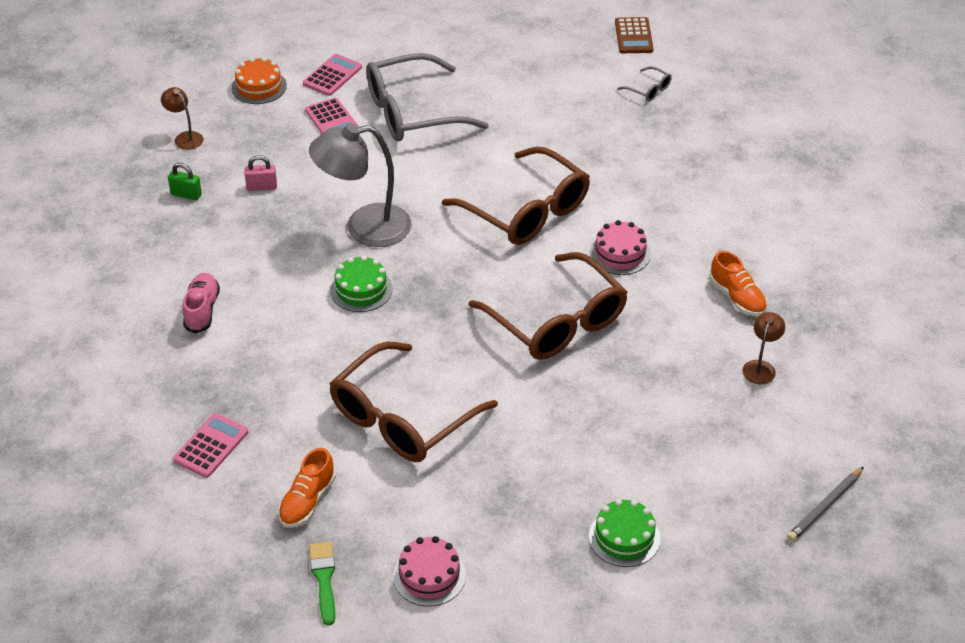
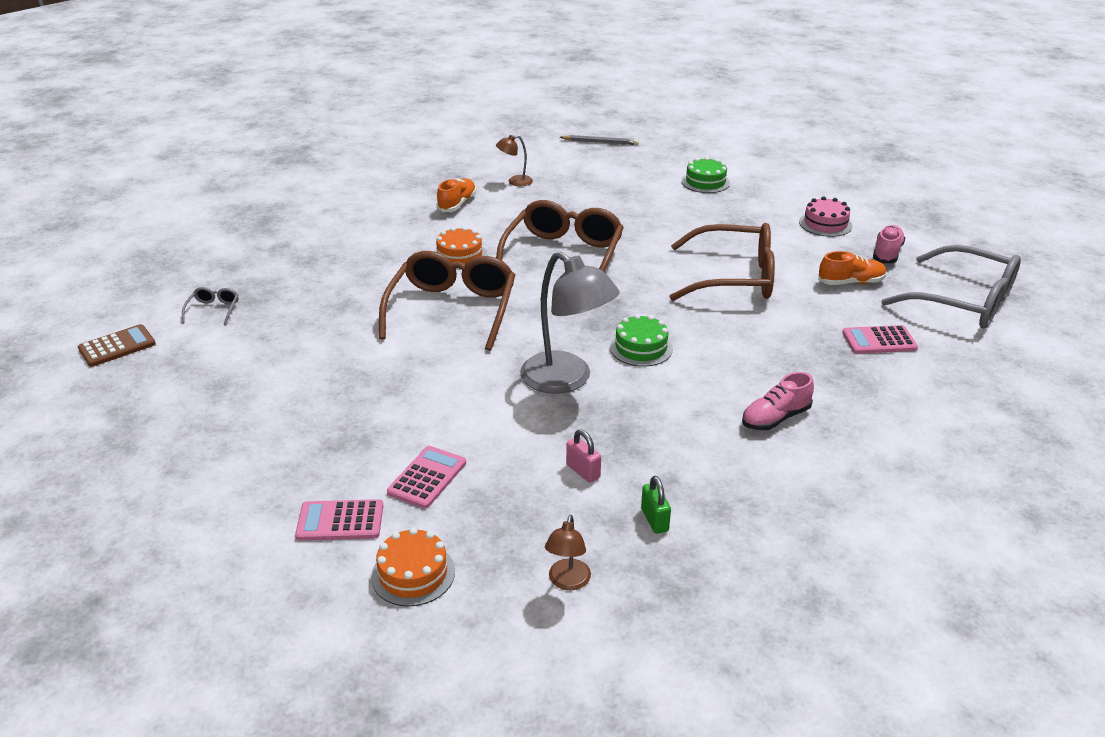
camera: 125 degrees left, 10 degrees down
(324, 579) = (886, 253): green brush -> pink shoe
(413, 112) = (363, 429): grey glasses -> grey glasses (963, 301)
(620, 253) = (459, 255): pink cake -> orange cake

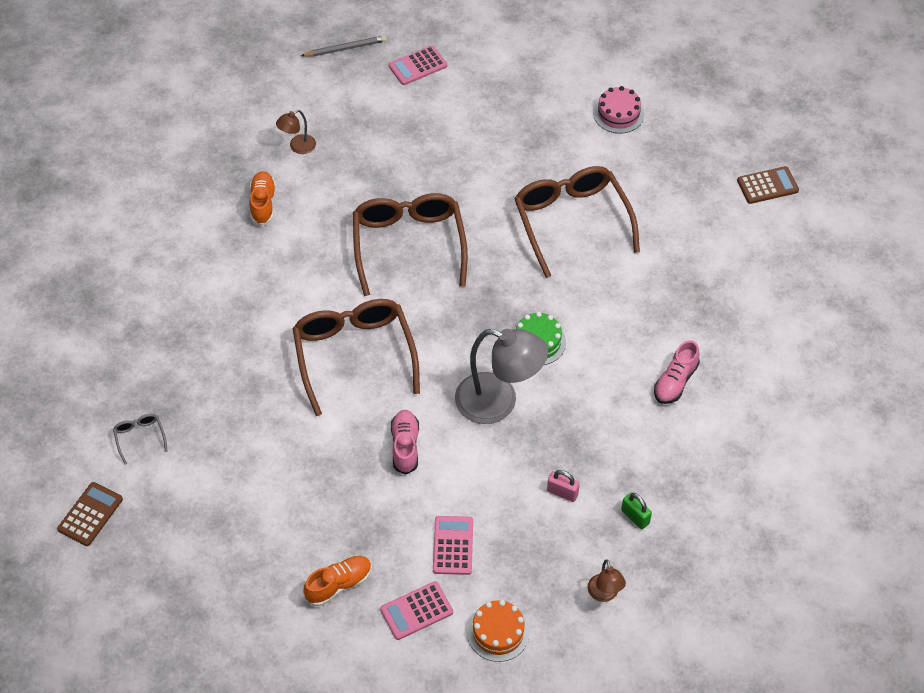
camera: 25 degrees left, 20 degrees up
(459, 255) = (314, 280): orange cake -> none
(705, 182) = (482, 84): green cake -> none
(733, 277) = (571, 222): brown glasses -> brown glasses turned 90 degrees counterclockwise
(851, 282) = (670, 193): orange shoe -> orange shoe (339, 585)
(879, 341) = (719, 261): pink calculator -> pink calculator (417, 66)
(886, 253) = (686, 140): pink shoe -> pink shoe (405, 446)
(963, 301) = (767, 185): grey glasses -> brown calculator

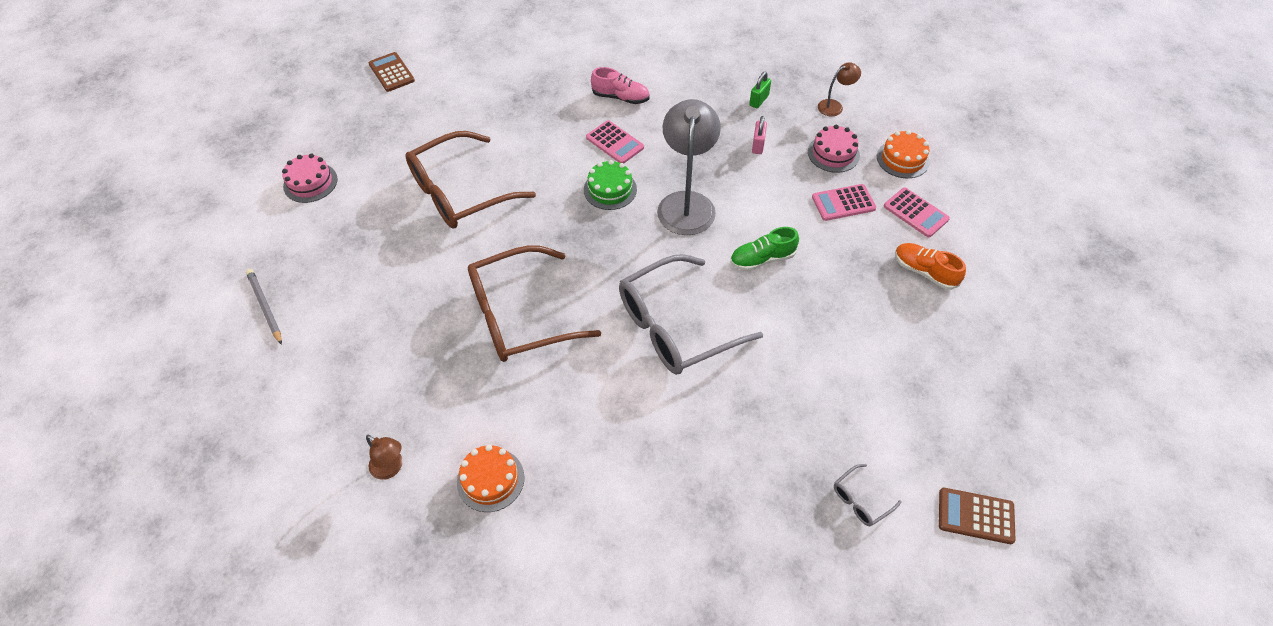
camera: 105 degrees left, 0 degrees up
(263, 204) = (490, 479): orange shoe -> orange cake
(345, 48) = (210, 463): grey pencil -> grey pencil (265, 307)
(354, 355) = (676, 326): brown glasses -> grey glasses
(405, 446) = (762, 259): pink shoe -> green shoe
(417, 66) = (242, 374): pink calculator -> pink calculator (615, 142)
(528, 563) = (833, 153): none -> pink cake

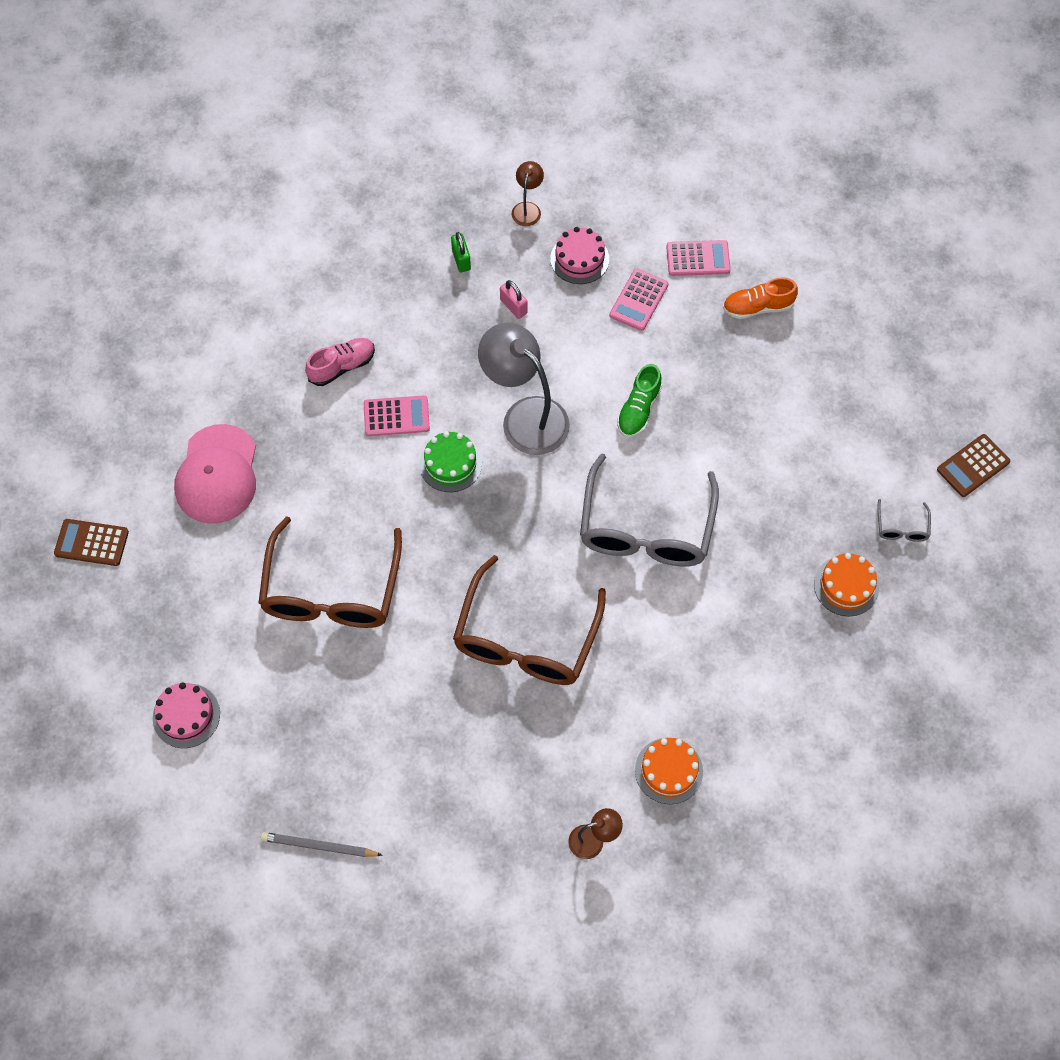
camera: 50 degrees left, 10 degrees up
(488, 93) = (217, 474): none -> pink cap
(902, 159) = (635, 215): orange cake -> orange cake (846, 586)

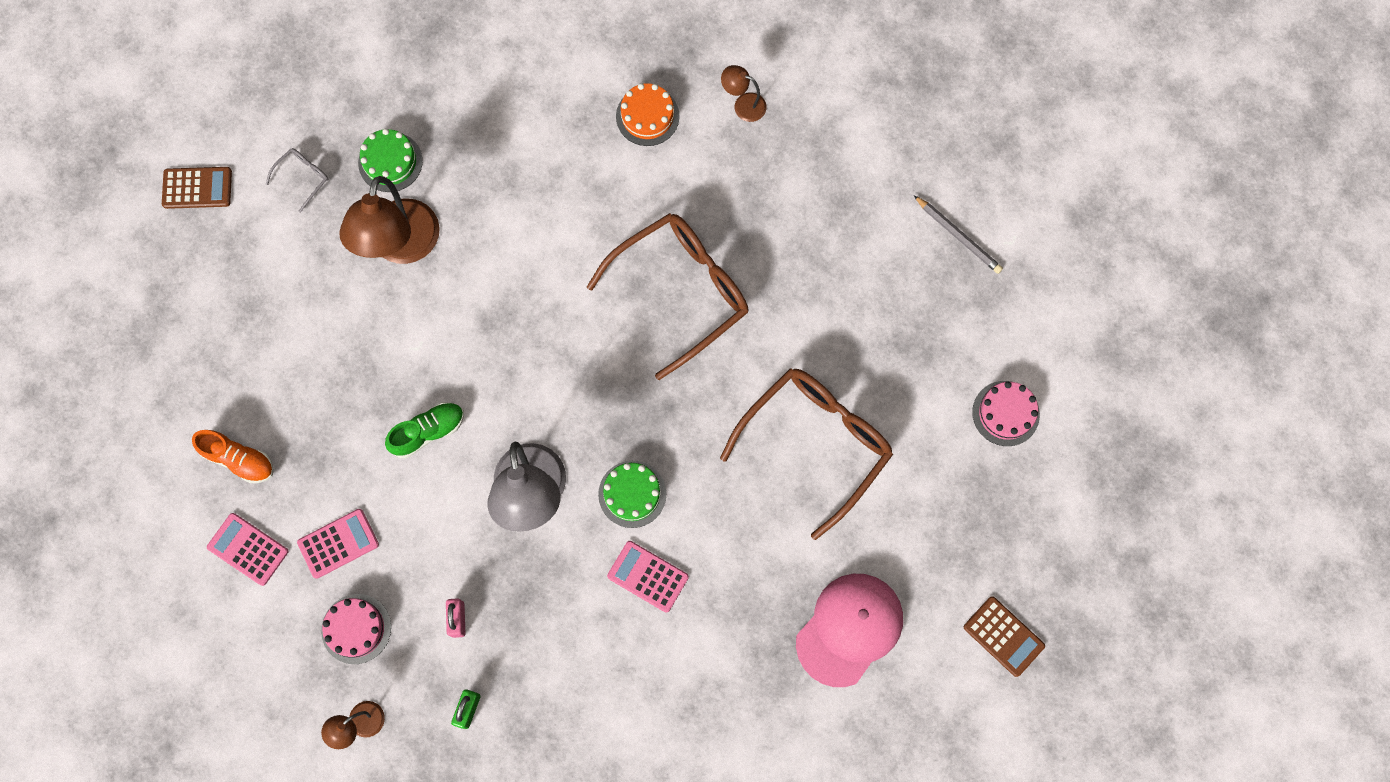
camera: 145 degrees left, 10 degrees up
(342, 366) = (663, 666): pink shoe -> none
(646, 528) = (509, 319): grey glasses -> none
(777, 526) = (401, 246): none -> brown lamp
(846, 586) = (390, 162): orange cake -> green cake

